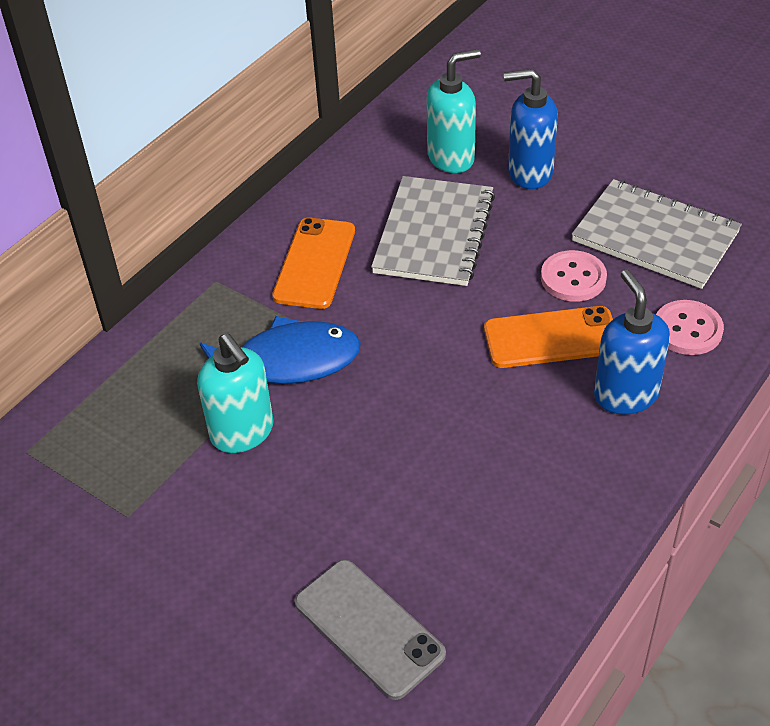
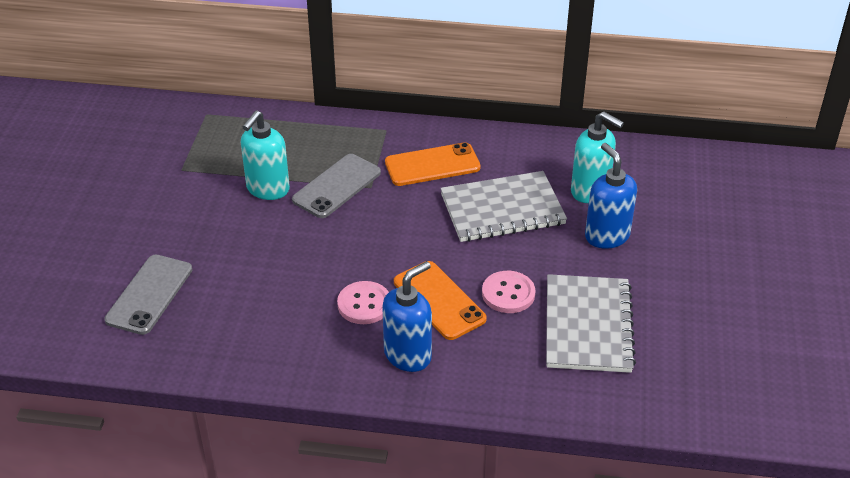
camera: 60 degrees right, 5 degrees down
(288, 362) = (337, 186): blue fish -> grey phone
(687, 329) = (497, 371): pink button -> pink button (364, 304)

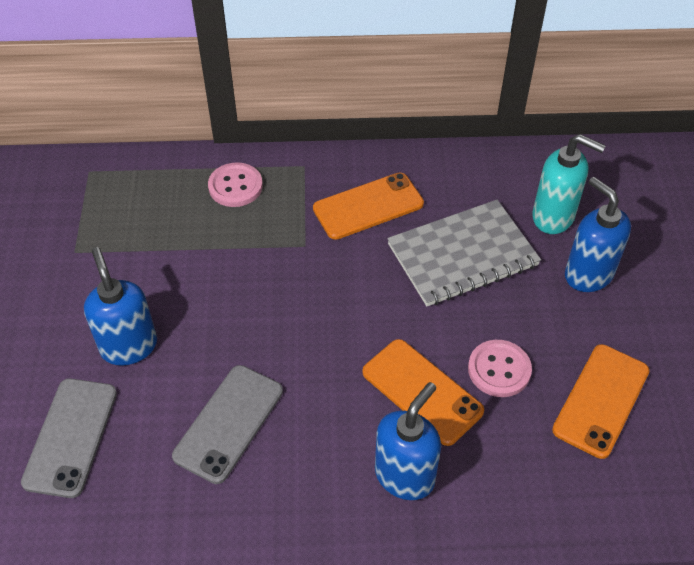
camera: 10 degrees left, 10 degrees up
(209, 240) = (129, 346): none -> blue soap dispenser
(267, 189) = (184, 265): turquoise soap dispenser -> none
(337, 186) = (265, 250): grey phone -> grey phone (229, 423)
(364, 304) = (335, 411): pink button -> pink button (235, 186)
(588, 325) = (601, 400): grey notebook -> orange phone

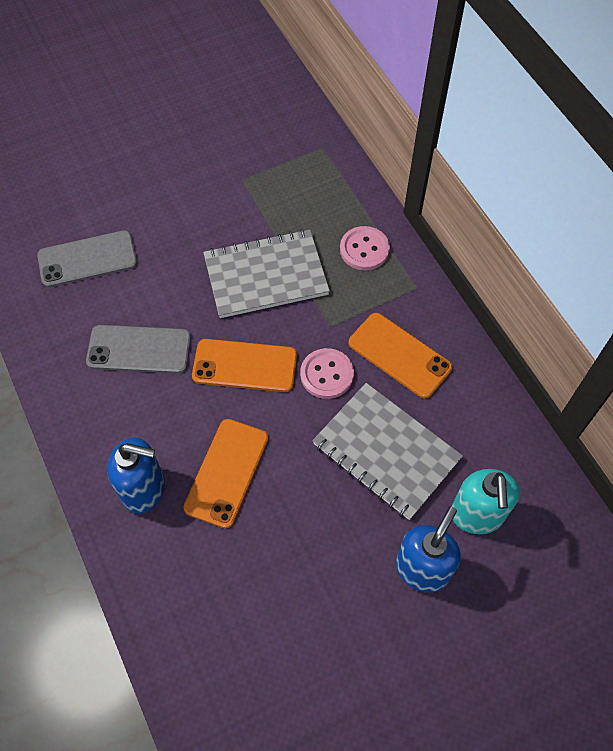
camera: 65 degrees right, 10 degrees up
(129, 346) = (175, 255): blue soap dispenser -> none
(211, 275) = (266, 275): none -> grey notebook
(499, 369) = (276, 525): pink button -> pink button (327, 374)
(601, 400) = (283, 623): orange phone -> orange phone (245, 366)

